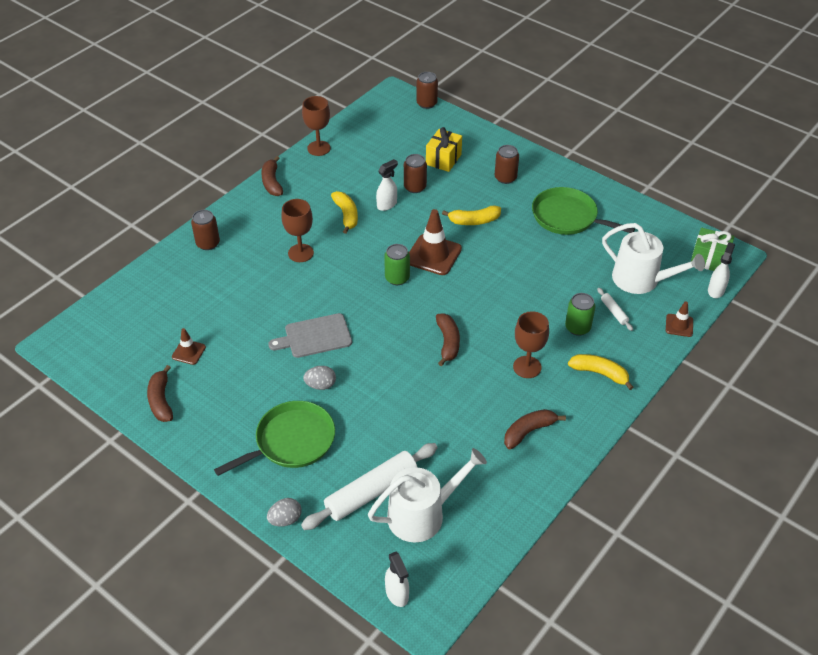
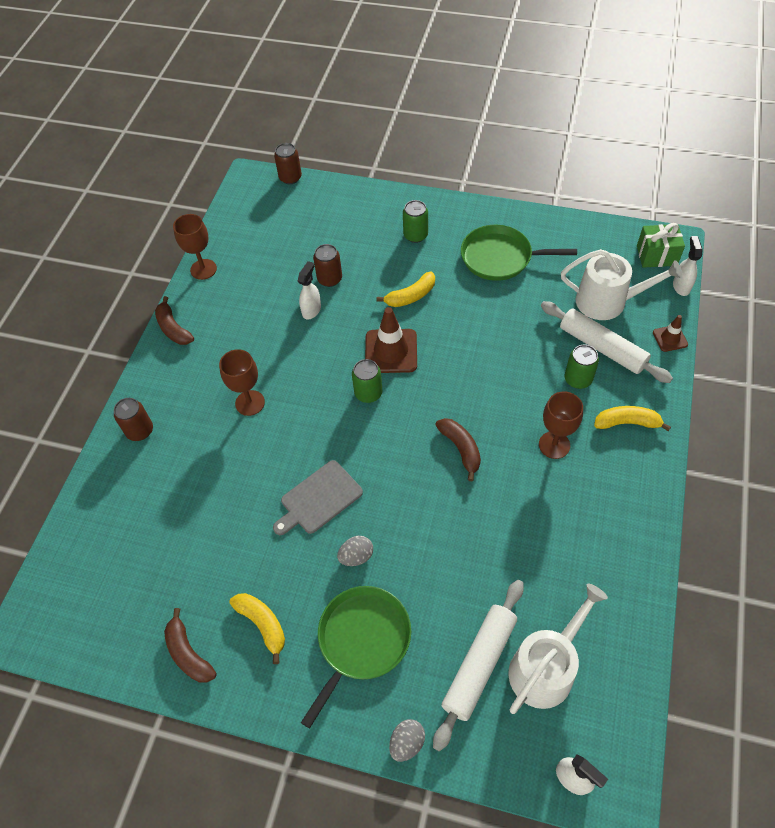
camera: 20 degrees left, 10 degrees up
(188, 352) = (188, 577): brown traffic cone -> none
(346, 215) = (275, 338): yellow banana -> yellow banana (263, 624)
(443, 159) = (342, 236): yellow gift -> none
(505, 178) = (415, 235): brown can -> green can
(529, 431) = (596, 519): brown banana -> none
(614, 312) = (602, 347): white rolling pin -> white rolling pin, size x2.23

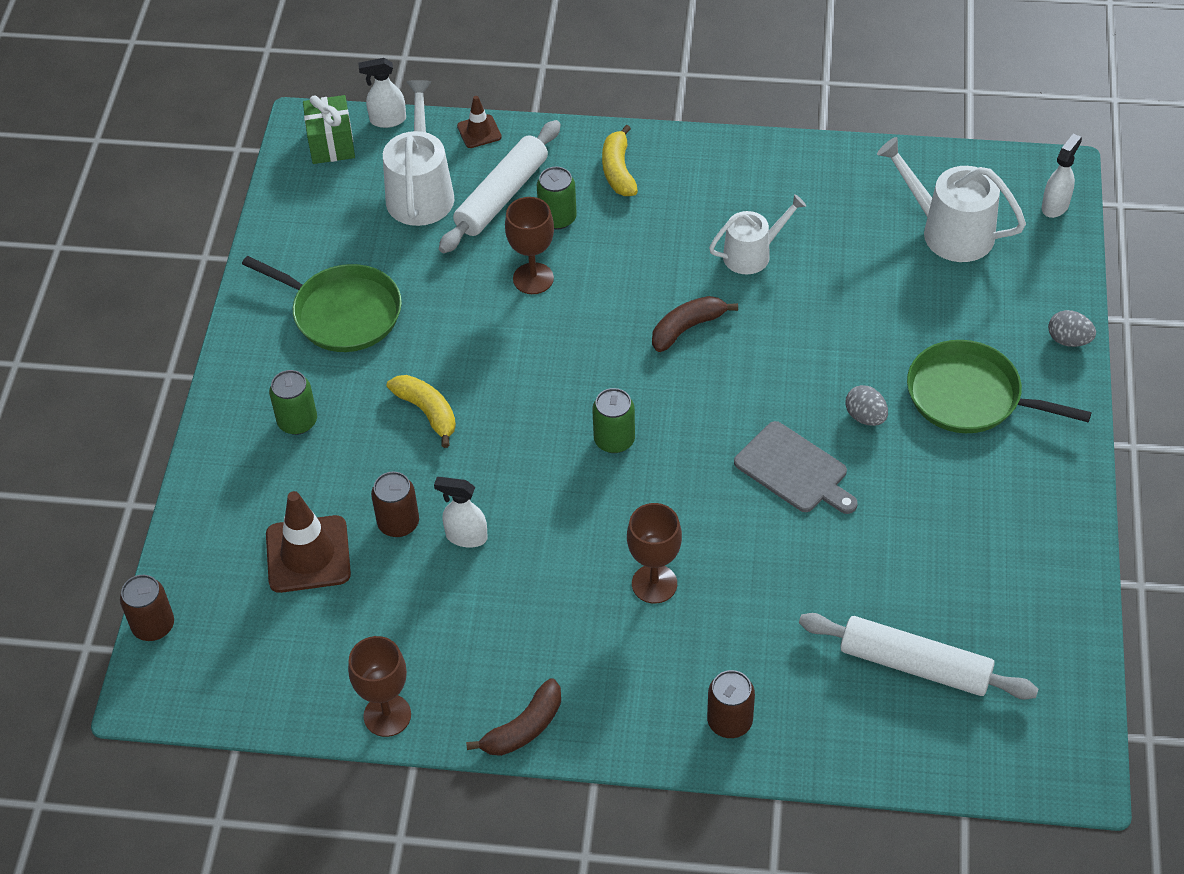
camera: 100 degrees left, 5 degrees down
(188, 653) = (1040, 569): brown banana -> none
(263, 624) = (980, 498): yellow banana -> none
(391, 351) = (535, 423): brown traffic cone -> brown traffic cone (308, 554)
(479, 664) = (964, 287): white rolling pin -> white rolling pin (915, 665)
(500, 257) = (342, 312): green pan -> green pan turned 60 degrees counterclockwise
(531, 504) = (752, 254): none -> white watering can
(554, 445) = (663, 237): brown goblet -> brown goblet (533, 278)

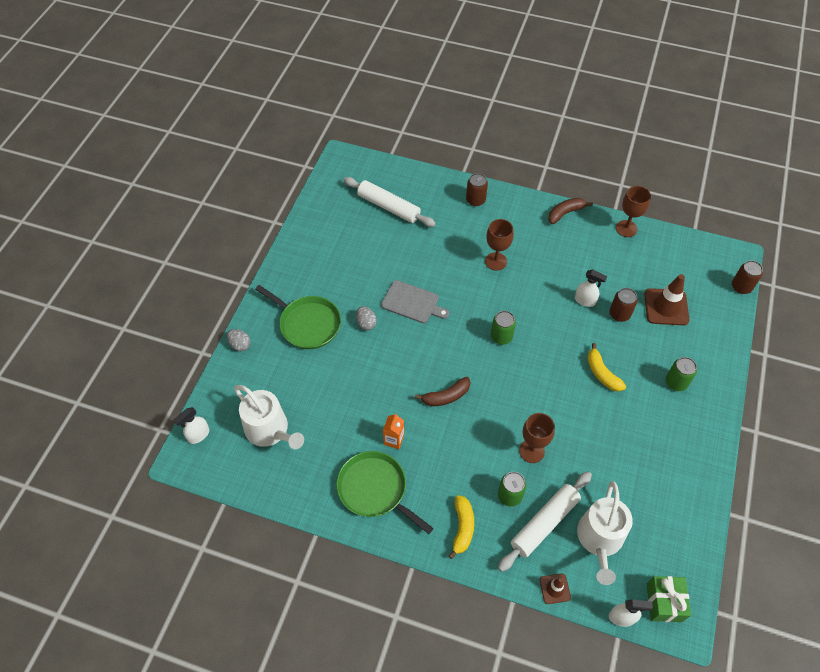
camera: 170 degrees left, 5 degrees up
(342, 312) = (652, 451): green pan -> green pan (375, 489)
(752, 254) = (394, 440): white watering can -> orange carton
(794, 470) = (412, 302): grey cutting board -> grey cutting board turned 150 degrees clockwise

